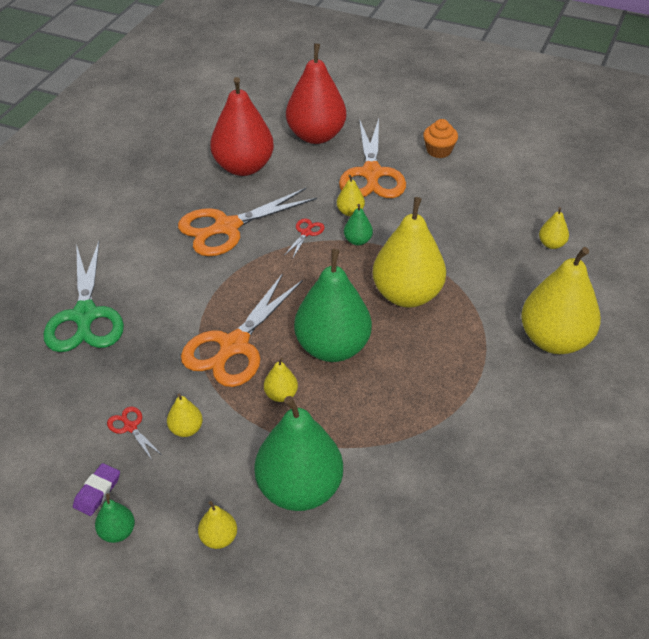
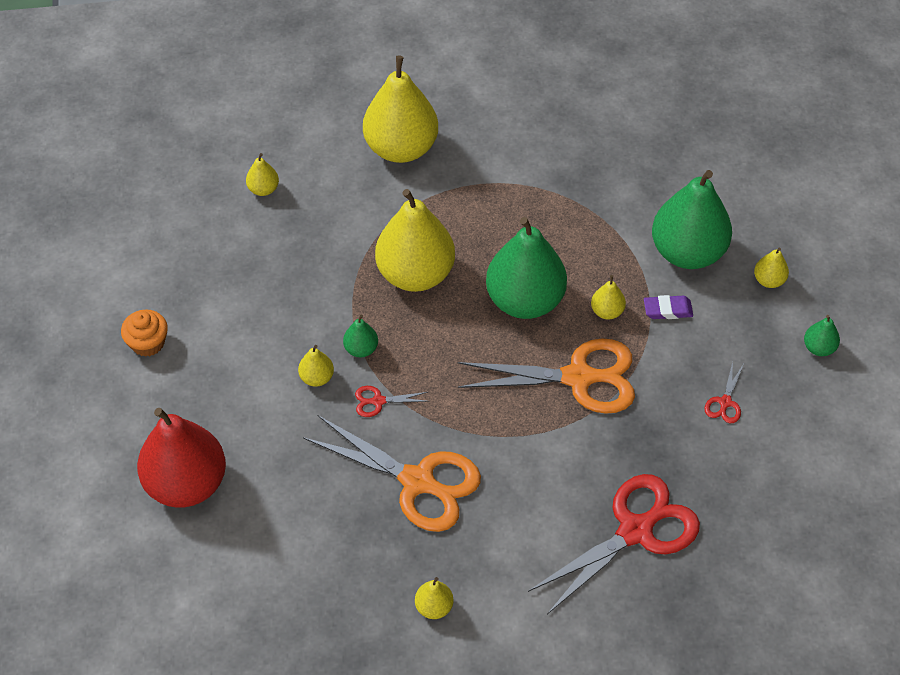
camera: 120 degrees left, 10 degrees up
(85, 316) = (635, 531): green scissors -> red scissors
(97, 492) = (799, 385): purple eraser -> purple eraser (667, 310)
(186, 429) = (694, 360): yellow pear -> yellow pear (434, 607)
(243, 167) = (298, 528): red pear -> none
(371, 174) = (233, 389): orange scissors -> none

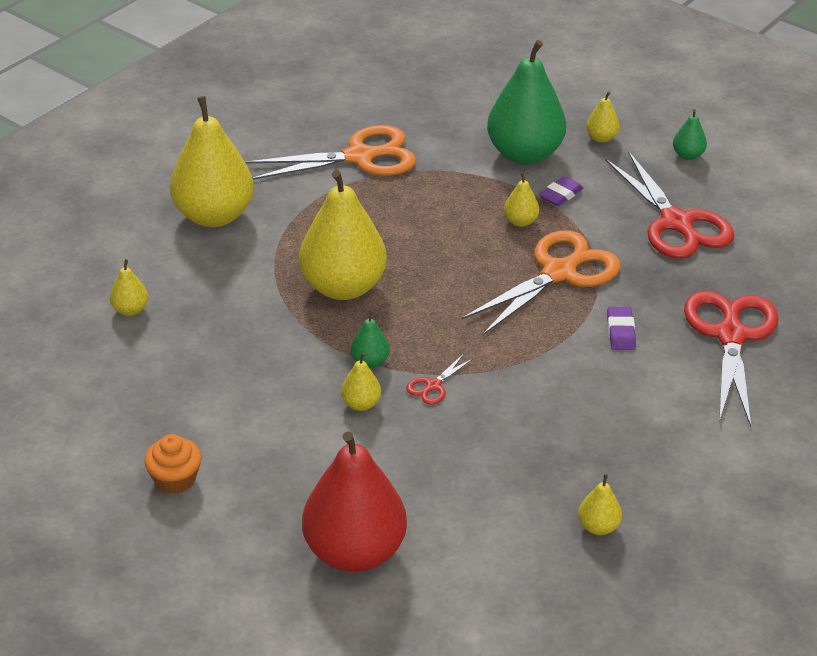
camera: 45 degrees left, 15 degrees down
(417, 481) = (538, 415): orange scissors -> orange scissors (359, 157)
(434, 607) = (668, 485): yellow pear -> yellow pear (598, 527)
(525, 300) = (452, 251): green pear -> none
(559, 462) = (620, 332): none -> purple eraser
(725, 402) = (676, 223): red scissors -> red scissors, size x2.41

